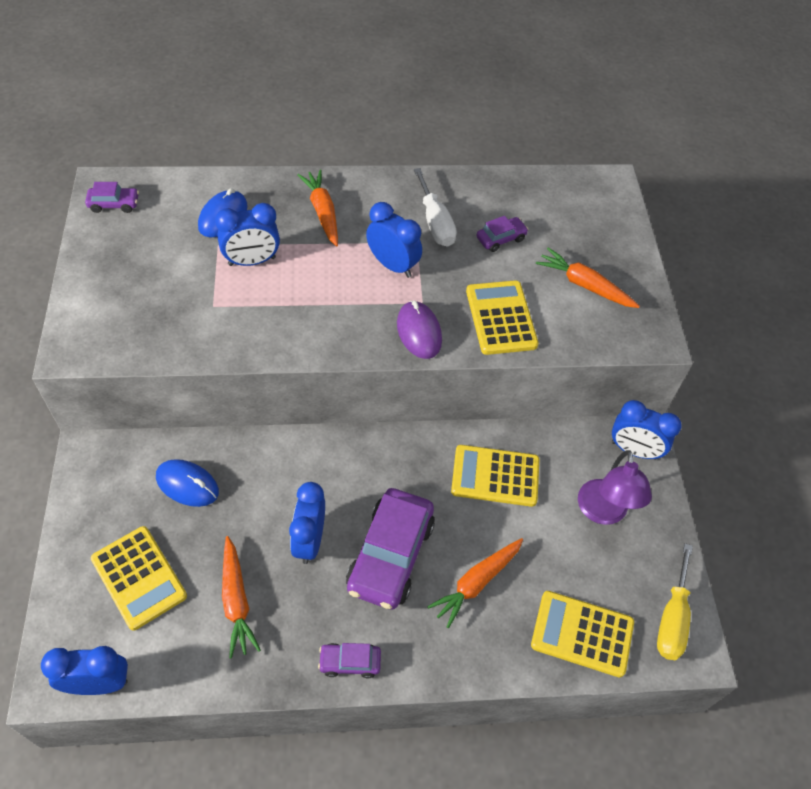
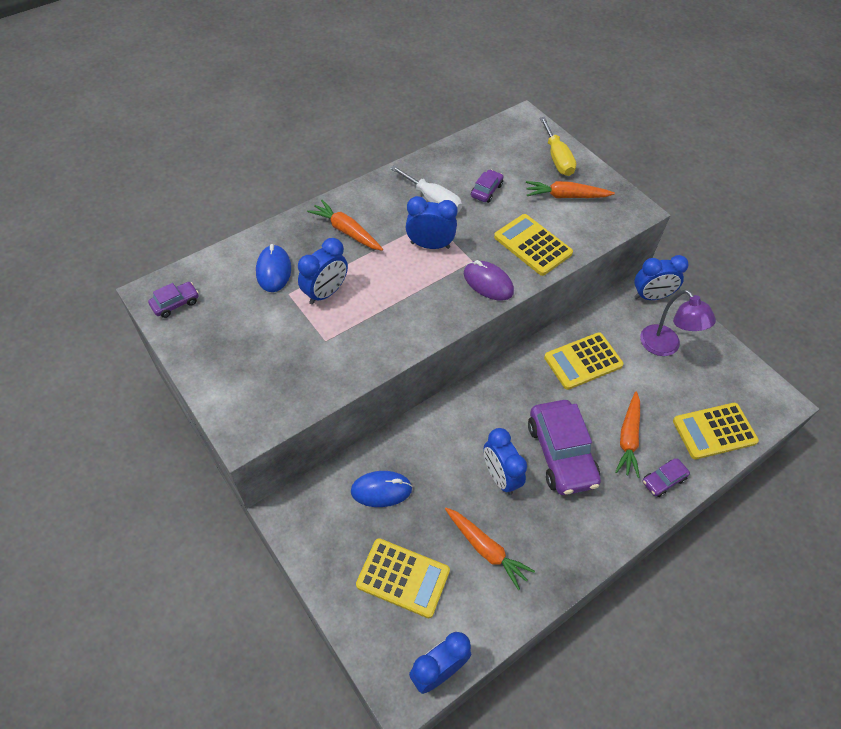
camera: 30 degrees left, 0 degrees up
(350, 662) = (594, 541): purple car -> purple car (663, 480)
(672, 618) = (755, 389): yellow screwdriver -> yellow screwdriver (557, 158)

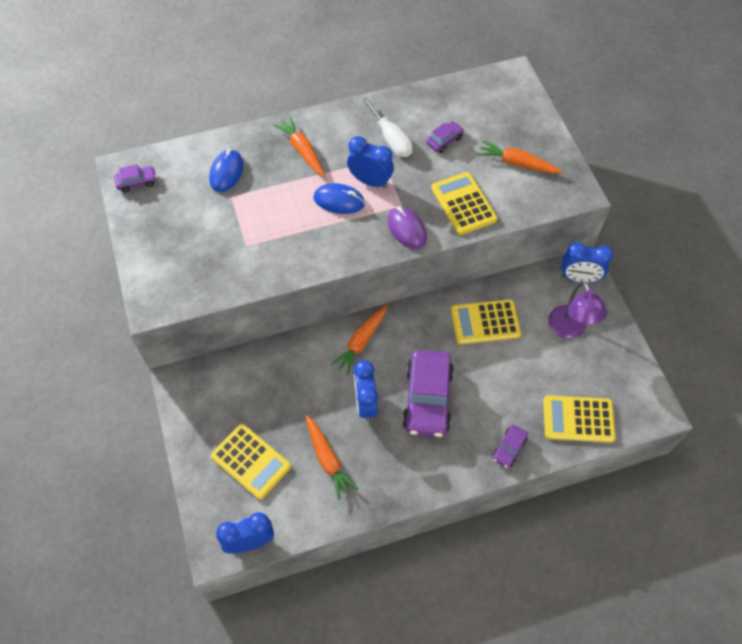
camera: 20 degrees right, 5 degrees up
(325, 293) = (262, 203): blue clock -> none
(381, 490) = (261, 385): blue mouse -> blue mouse (339, 201)
(557, 158) = (527, 123): yellow screwdriver -> none
(628, 438) = (494, 403): orange carrot -> orange carrot (361, 341)
(663, 480) = (509, 448): purple car -> purple car turned 45 degrees counterclockwise

